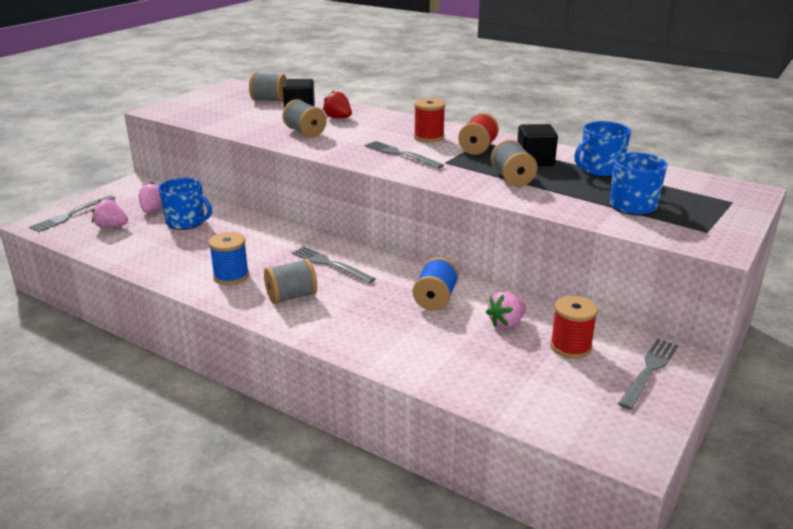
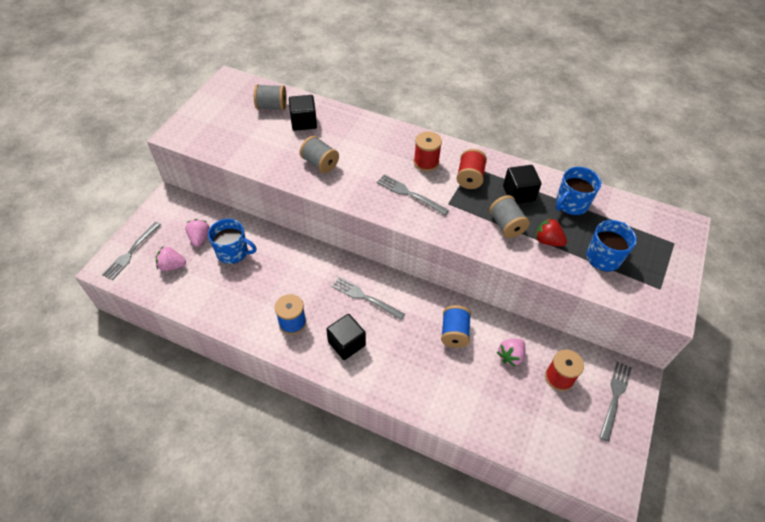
camera: 10 degrees left, 25 degrees up
(291, 297) = (346, 343): grey spool -> black cube
(338, 118) = (341, 135): red strawberry -> red strawberry (547, 241)

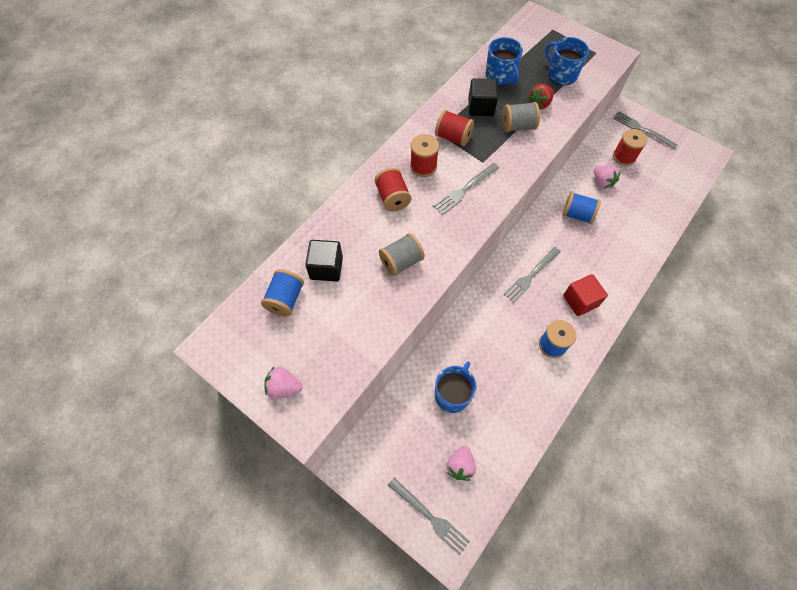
camera: 75 degrees left, 10 degrees up
(200, 238) = (424, 430): pink strawberry -> pink strawberry (284, 387)
(271, 106) = (285, 299): grey spool -> blue spool
(346, 343) = (580, 301): black cube -> red cube
(384, 148) = (392, 198): none -> red spool

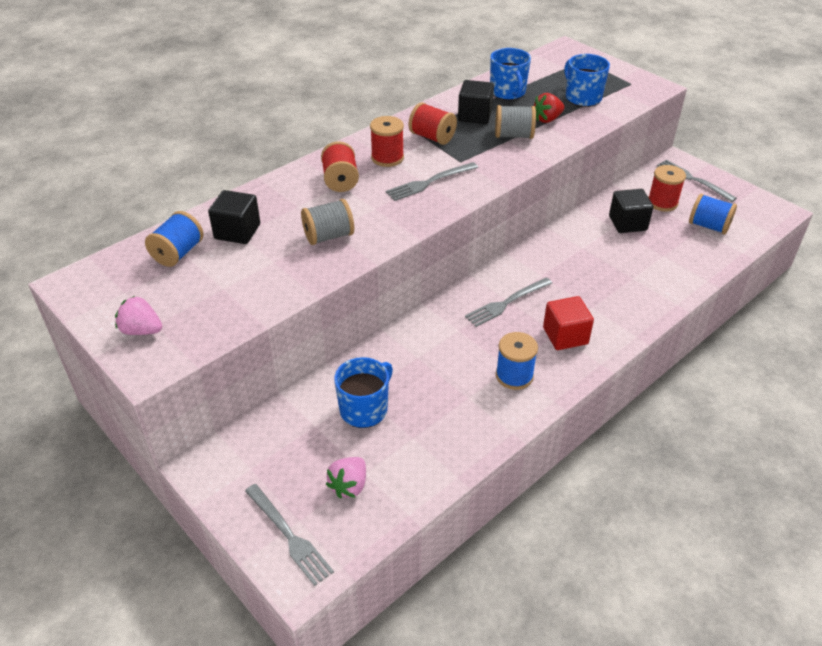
camera: 10 degrees right, 20 degrees down
(577, 215) = (585, 251): blue spool -> blue spool (708, 226)
(602, 182) = (627, 223): pink strawberry -> black cube

